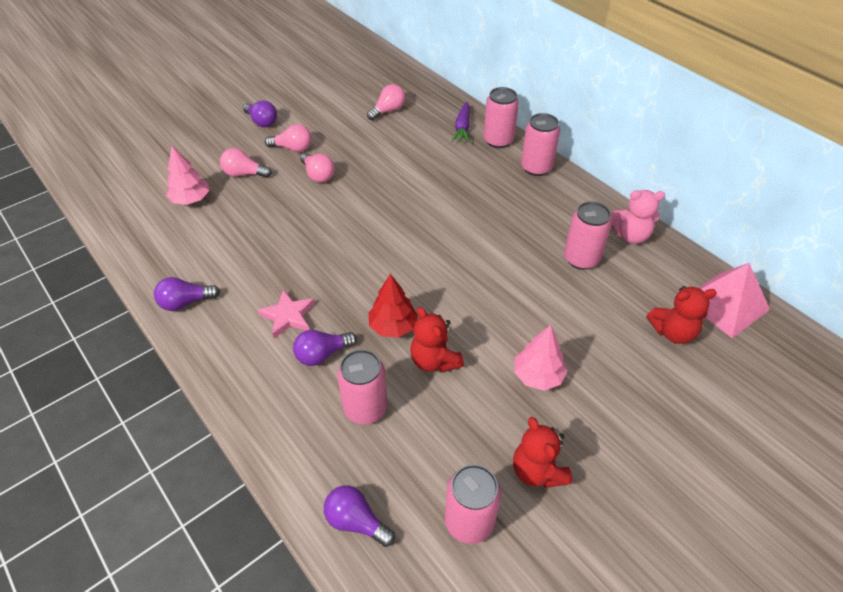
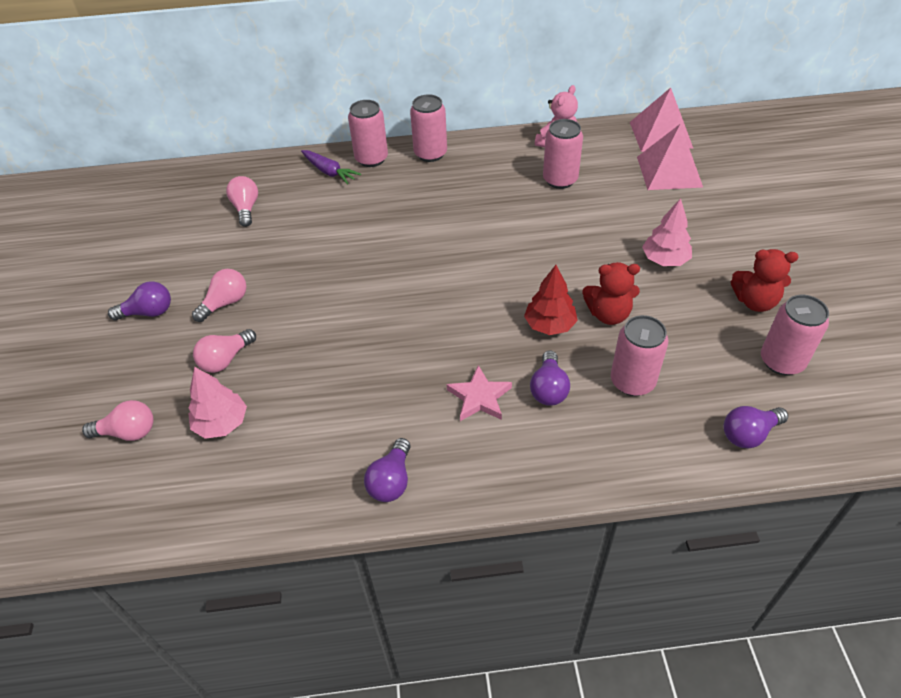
camera: 55 degrees left, 0 degrees up
(318, 175) = (292, 299): pink light bulb -> pink light bulb (128, 432)
(672, 332) = (669, 171): red teddy bear -> pink pyramid

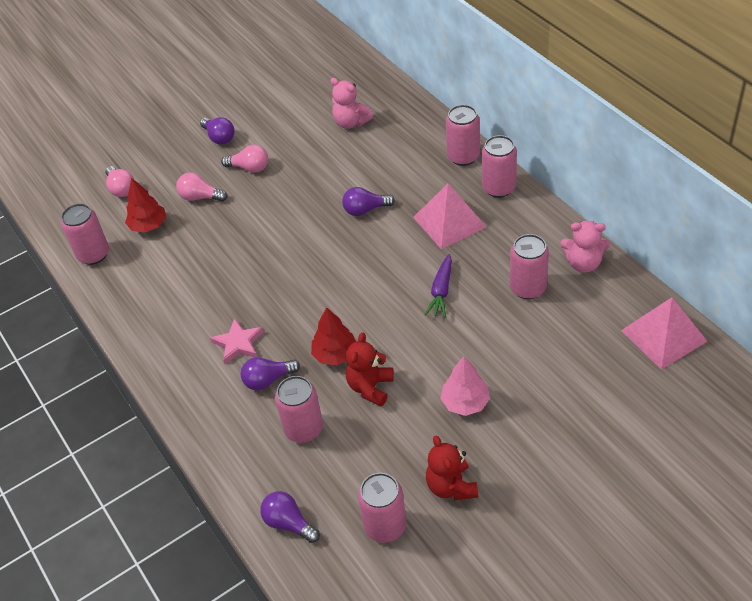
camera: 65 degrees right, 0 degrees up
(215, 499) = (93, 254): none -> pink can
(222, 423) = (148, 225): pink tree -> red tree
(246, 209) = (351, 122): pink light bulb -> pink teddy bear
(329, 172) = (427, 142): purple carrot -> purple carrot (441, 291)
(391, 481) = (144, 330): purple light bulb -> purple light bulb (365, 210)
(608, 314) = (370, 387): red teddy bear -> red teddy bear turned 45 degrees clockwise
(669, 171) = (603, 363): pink pyramid -> pink pyramid (449, 222)

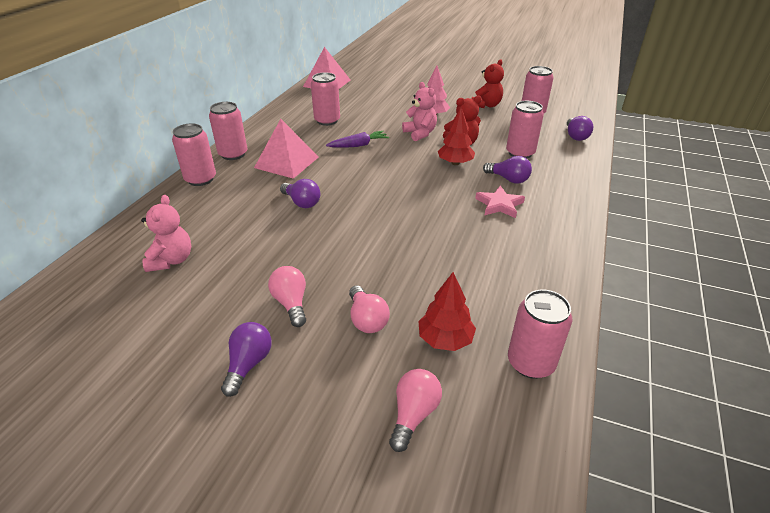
camera: 130 degrees left, 10 degrees down
(583, 263) = (290, 111): pink teddy bear -> pink teddy bear (420, 133)

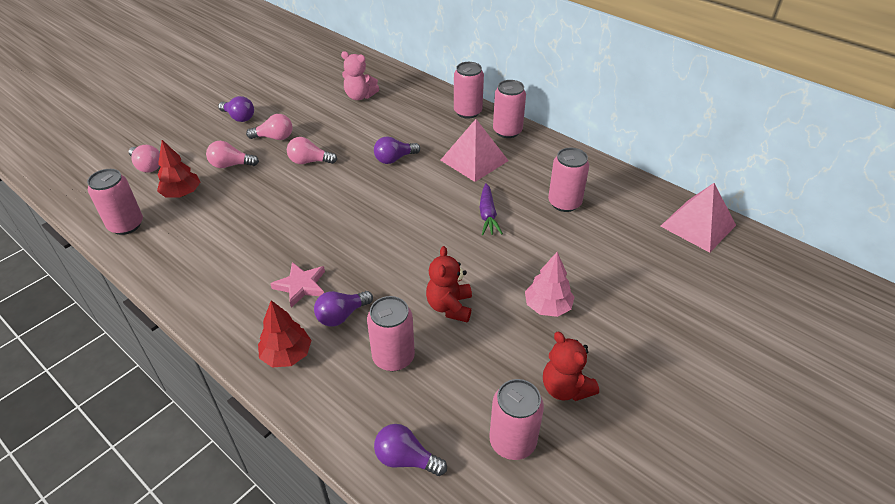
camera: 110 degrees right, 5 degrees up
(330, 256) = (309, 161): none -> pink light bulb
(420, 133) = (495, 275): pink teddy bear -> none
(455, 163) = (404, 282): red tree -> red tree (287, 355)

